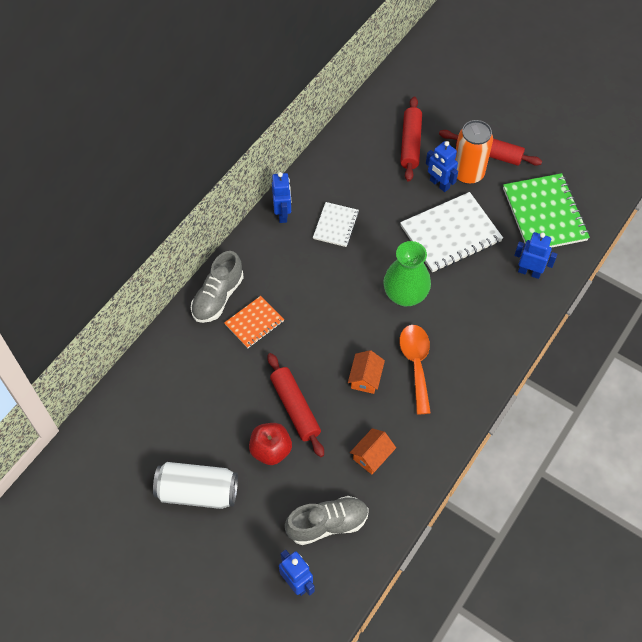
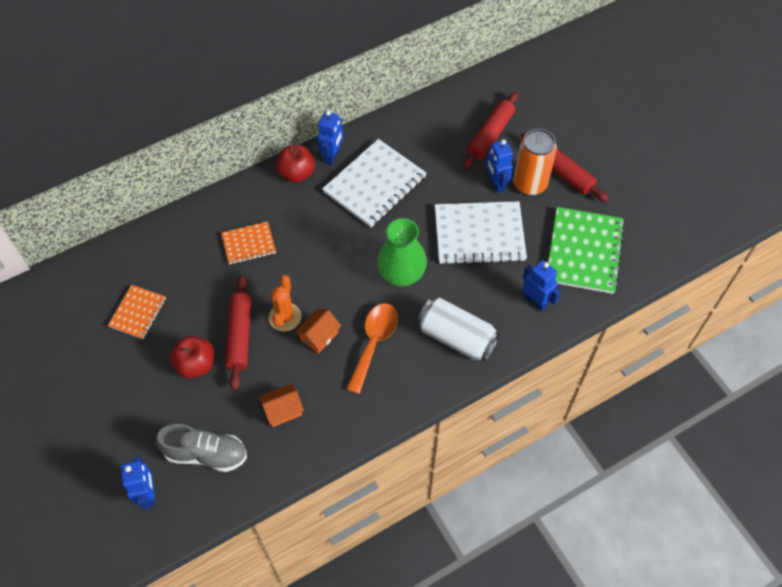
camera: 25 degrees right, 0 degrees up
(189, 427) = (137, 312): none -> orange notebook
(198, 492) = (111, 373): white can -> white can (456, 337)
(218, 297) = (230, 208): grey shoe -> none
(260, 242) = (297, 173): none -> red apple
(325, 374) = (285, 317): none -> orange cactus
(336, 225) = (374, 184): white notebook -> white notebook, size x1.81

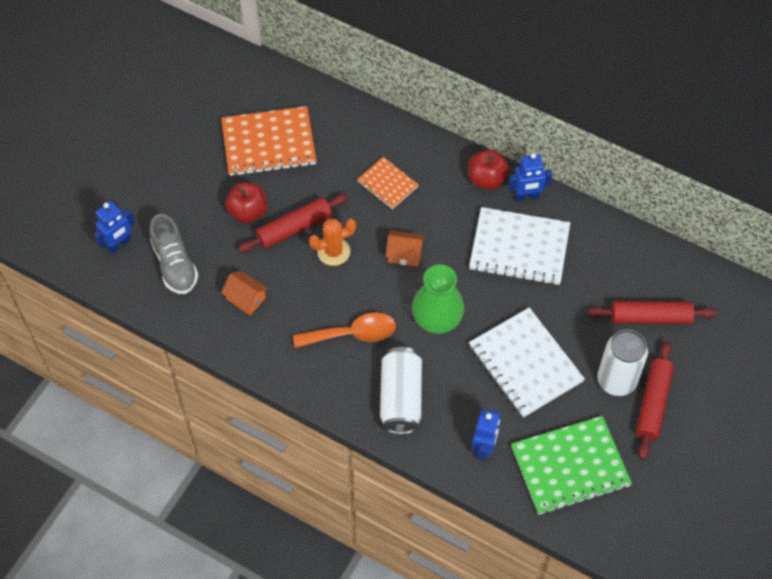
camera: 60 degrees right, 0 degrees up
(137, 312) = (268, 143): orange notebook -> orange notebook, size x1.81
(319, 336) = (332, 288): orange house -> orange house (404, 254)
(495, 184) = (595, 350): blue robot -> none
(529, 184) = (616, 381): orange can -> white can

